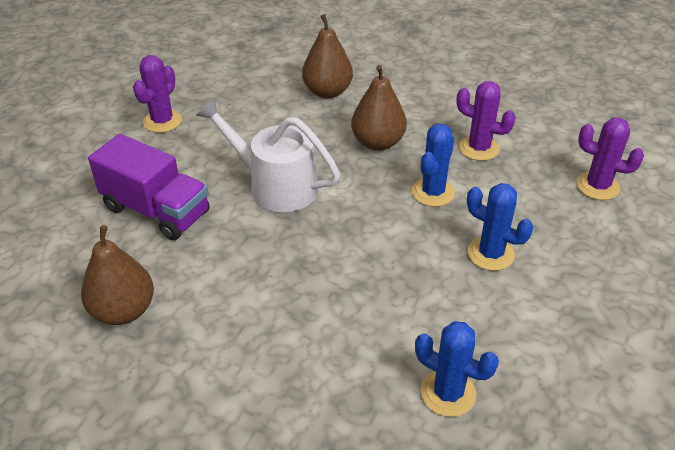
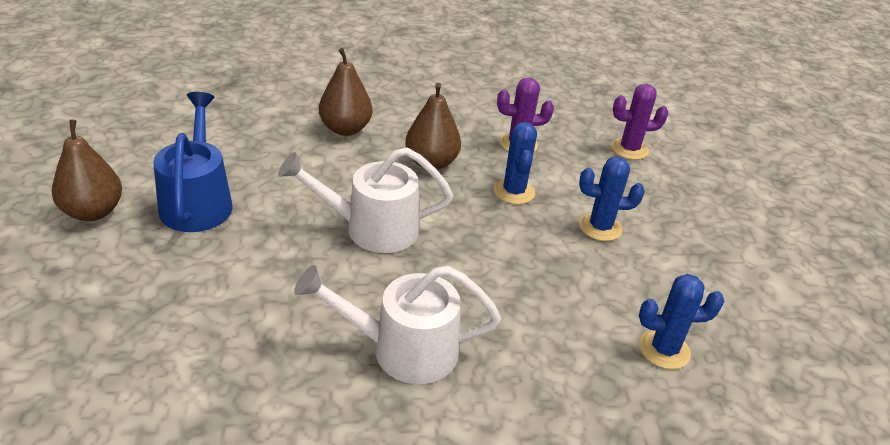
camera: 35 degrees left, 5 degrees down
(124, 311) = (326, 400): brown pear -> brown pear (93, 212)
(156, 210) = (272, 291): purple truck -> none
(162, 121) = (197, 201): purple cactus -> blue watering can
(213, 295) = (402, 350): none -> white watering can

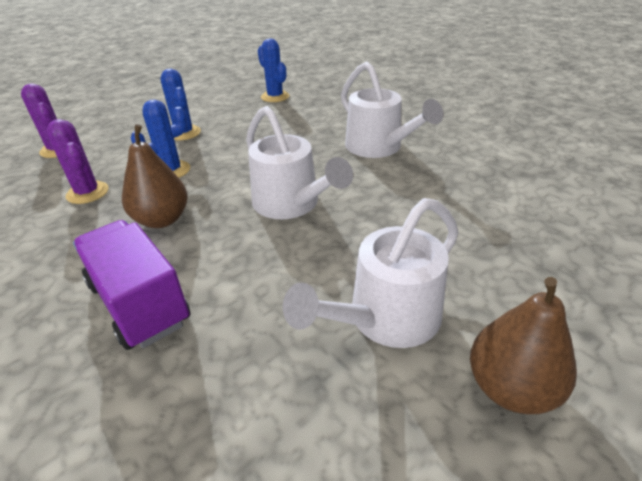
camera: 120 degrees left, 0 degrees up
(197, 201) = (386, 319): blue watering can -> white watering can
(345, 129) = (139, 303): brown pear -> purple truck

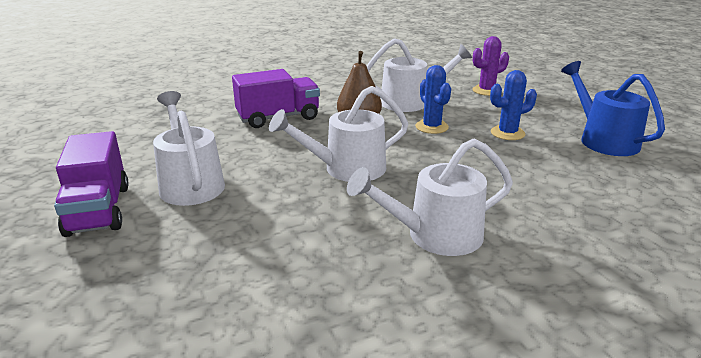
camera: 105 degrees right, 10 degrees down
(87, 193) = (411, 102): purple cactus -> white watering can
(193, 99) = (603, 140): none -> blue watering can
(275, 97) = (615, 188): blue cactus -> none
(510, 388) = (98, 210): brown pear -> purple truck

